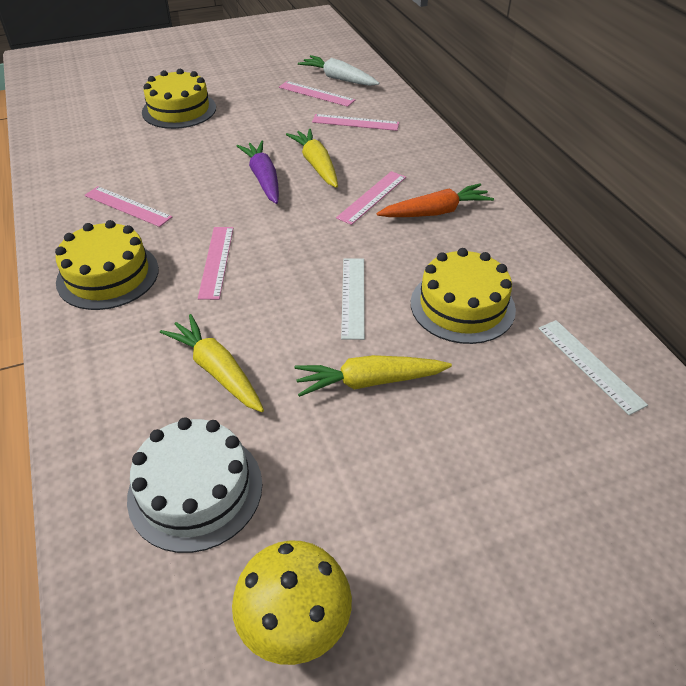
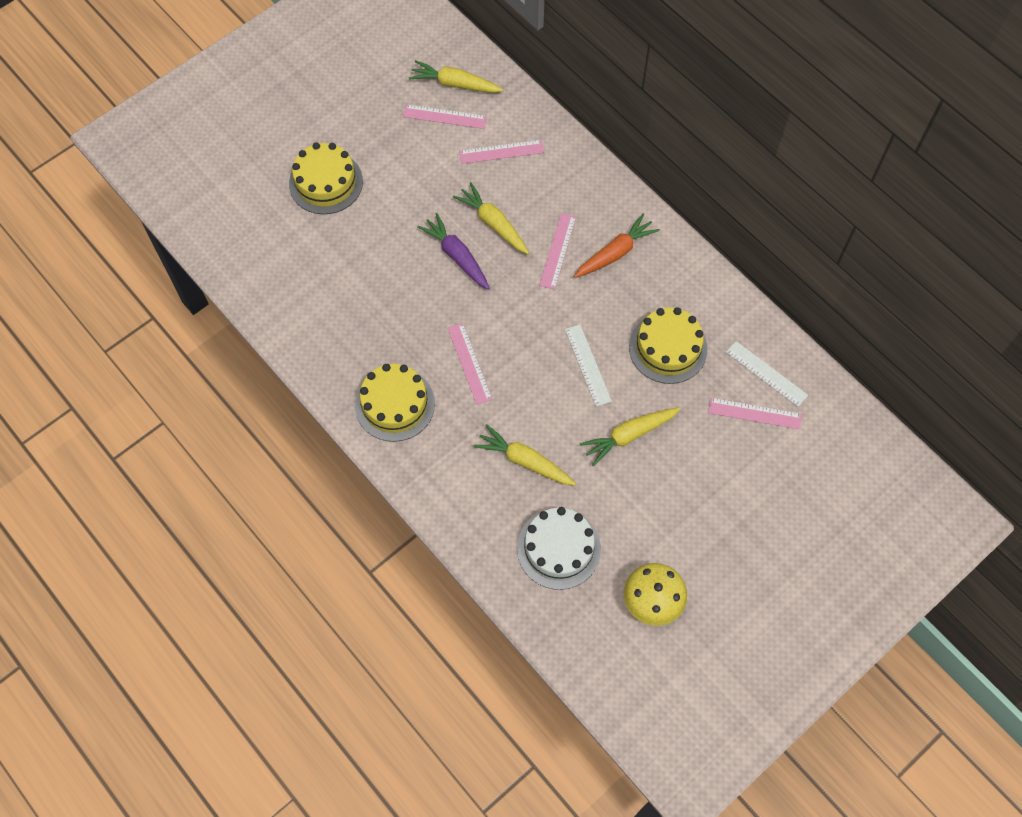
camera: 20 degrees left, 20 degrees up
(127, 206) = (361, 326): pink ruler -> pink ruler (754, 413)
(338, 79) = (455, 84): white carrot -> yellow carrot

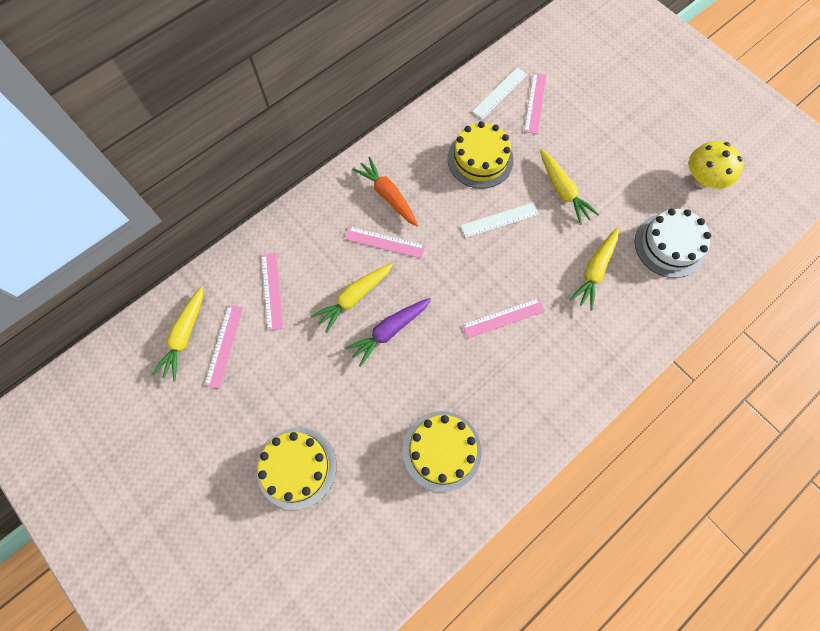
camera: 90 degrees left, 5 degrees up
(395, 404) = (550, 384): yellow cake -> yellow cake (442, 450)

